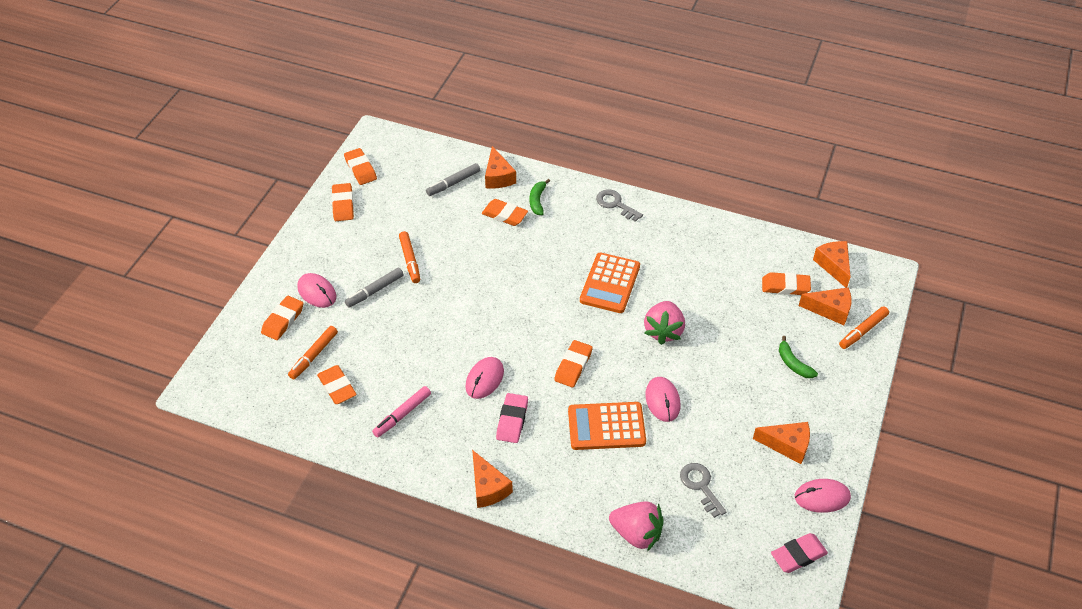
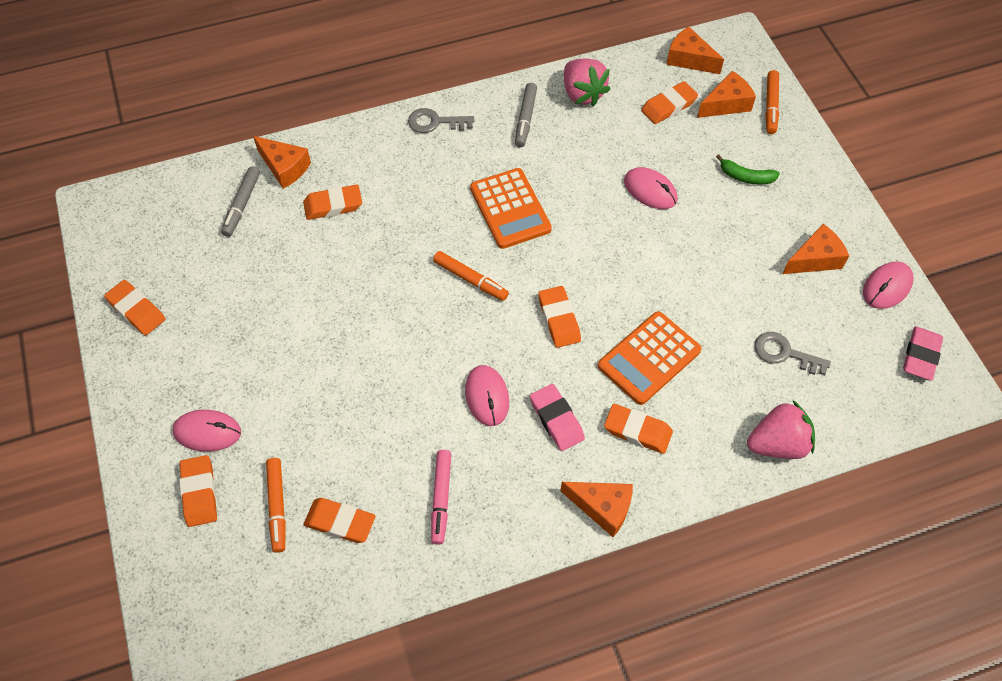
camera: 40 degrees left, 10 degrees up
(360, 169) = (116, 255): orange eraser -> orange eraser (637, 431)
(375, 291) = (274, 383): grey marker -> grey marker (525, 118)
(410, 260) = (279, 322): orange marker -> orange marker (470, 279)
(537, 201) = (352, 168): green banana -> none
(662, 400) = (672, 294): pink mouse -> pink mouse (650, 190)
(663, 331) = (606, 223): pink strawberry -> pink strawberry (582, 94)

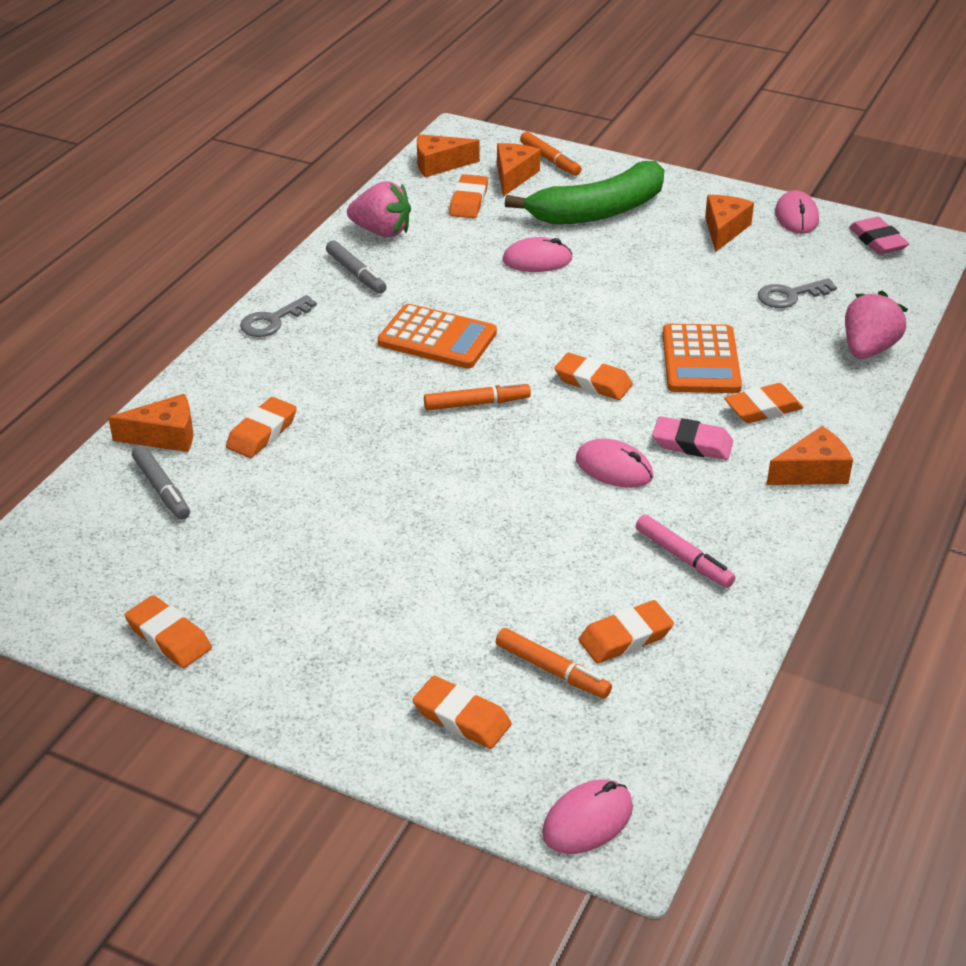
camera: 45 degrees left, 20 degrees down
(136, 310) = (169, 637): orange eraser -> orange eraser turned 45 degrees clockwise
(207, 432) = (397, 670): pink mouse -> pink mouse (587, 820)
(746, 177) = (598, 211): green banana -> green banana, size x2.39

